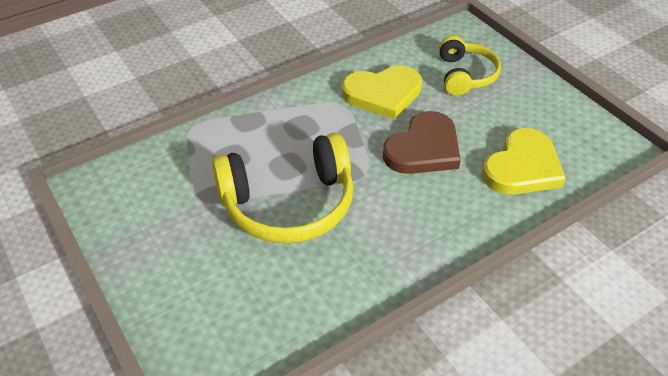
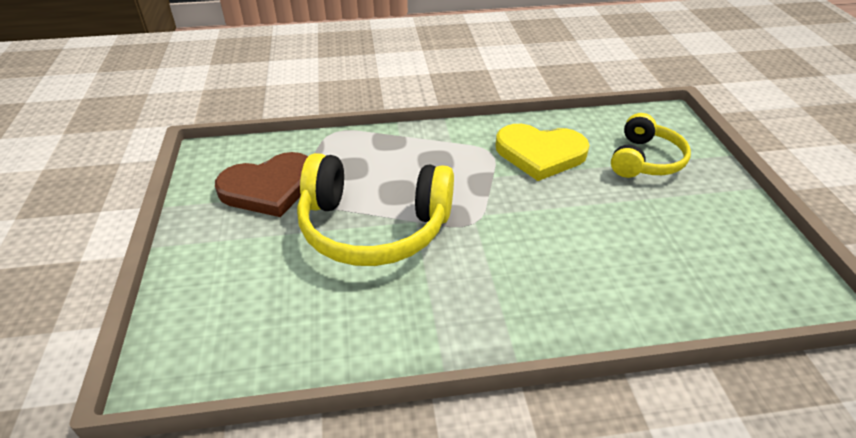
camera: 25 degrees right, 5 degrees down
(423, 148) = (552, 218): brown heart -> brown heart (269, 188)
(522, 167) = (662, 274): yellow heart -> none

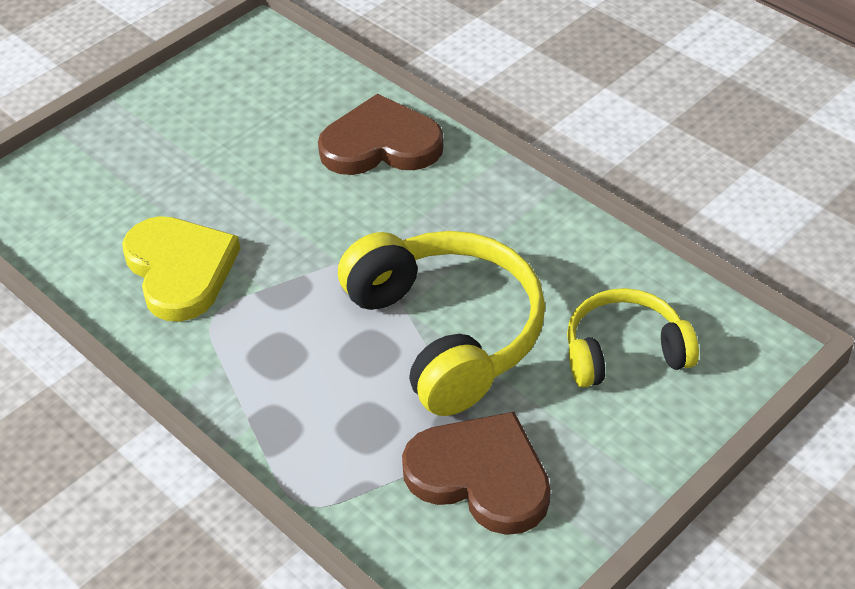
camera: 125 degrees left, 5 degrees up
(595, 294) = (381, 144): none -> brown heart
(645, 160) = (121, 184): yellow headphones -> yellow headphones (624, 351)

